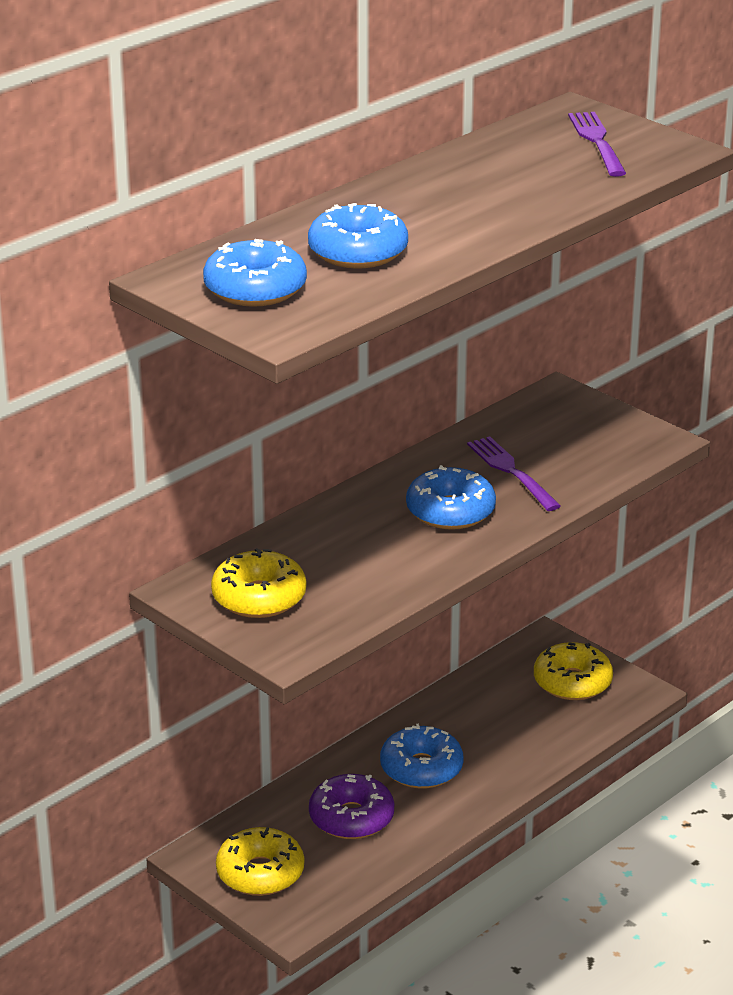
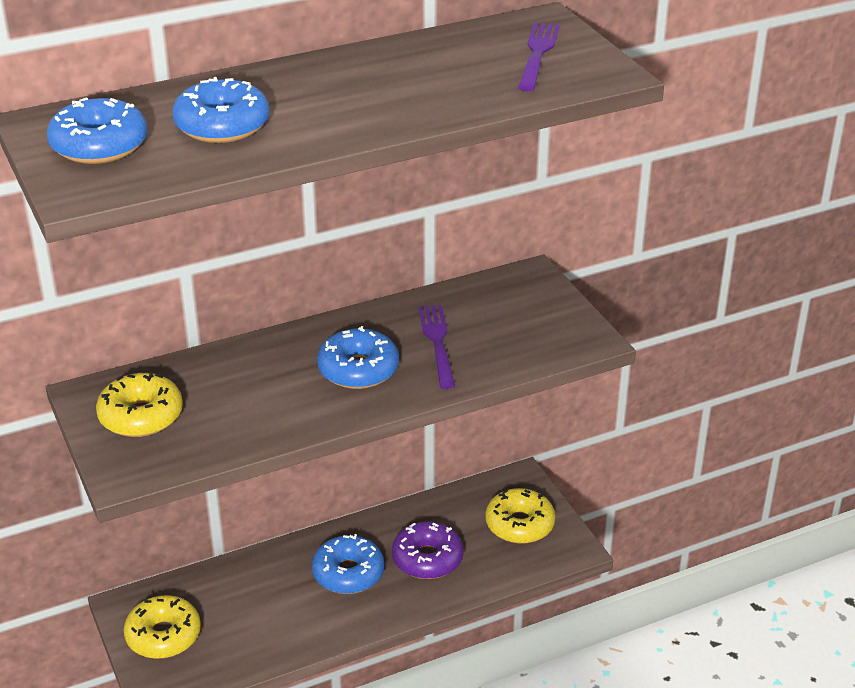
camera: 20 degrees right, 5 degrees up
(351, 818) = (265, 604): purple donut -> purple donut (427, 559)

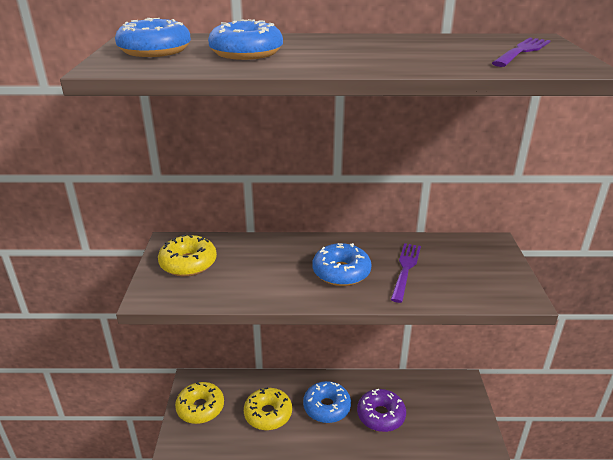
camera: 25 degrees right, 5 degrees down
(519, 524) = (452, 413): yellow donut -> yellow donut (268, 414)

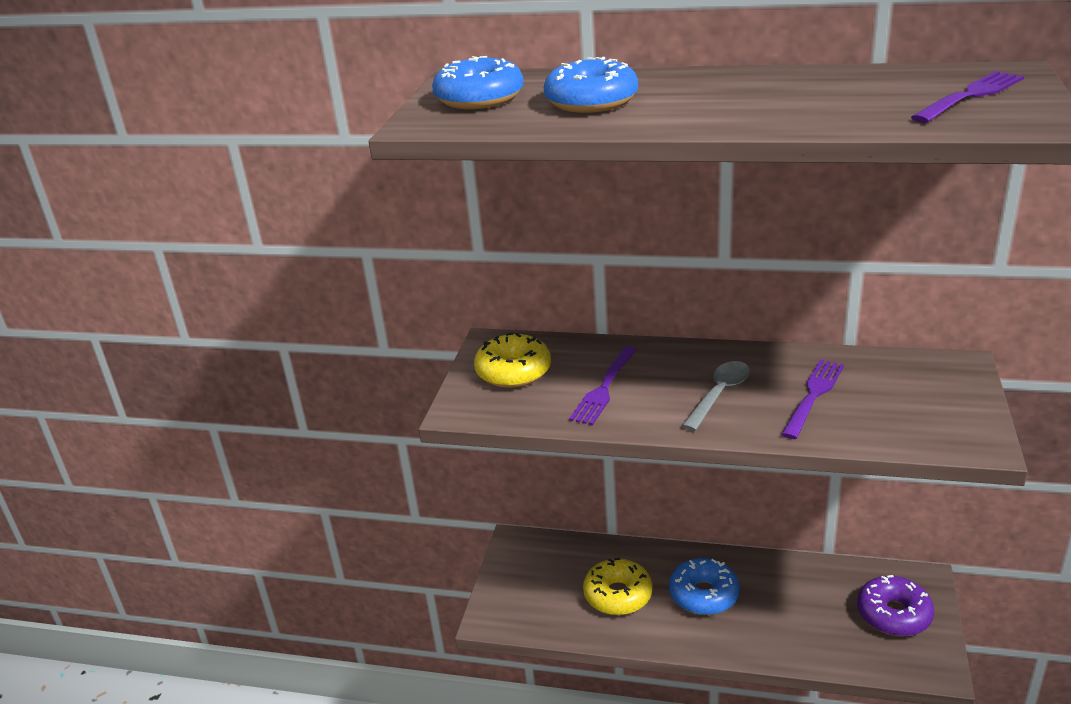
camera: 15 degrees right, 0 degrees up
(200, 408) = (525, 578): yellow donut -> none
(258, 272) = (604, 388): none -> purple fork
(341, 272) = (719, 394): blue donut -> grey spoon
(380, 415) = (783, 614): purple donut -> purple donut (893, 614)

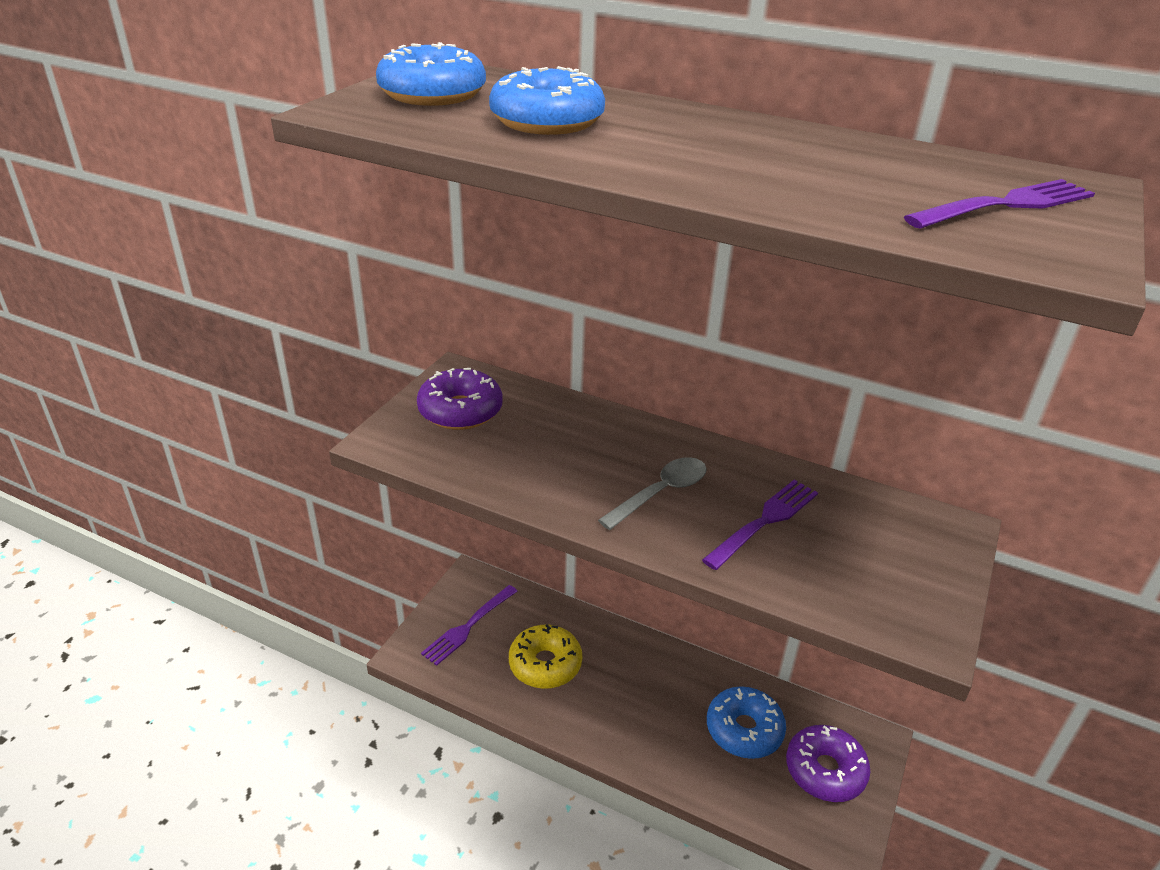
camera: 10 degrees right, 5 degrees up
(513, 371) = (460, 411): yellow donut -> purple donut
(604, 388) = (542, 453): purple fork -> purple fork (468, 626)
(703, 595) = (632, 689): blue donut -> blue donut (744, 730)

